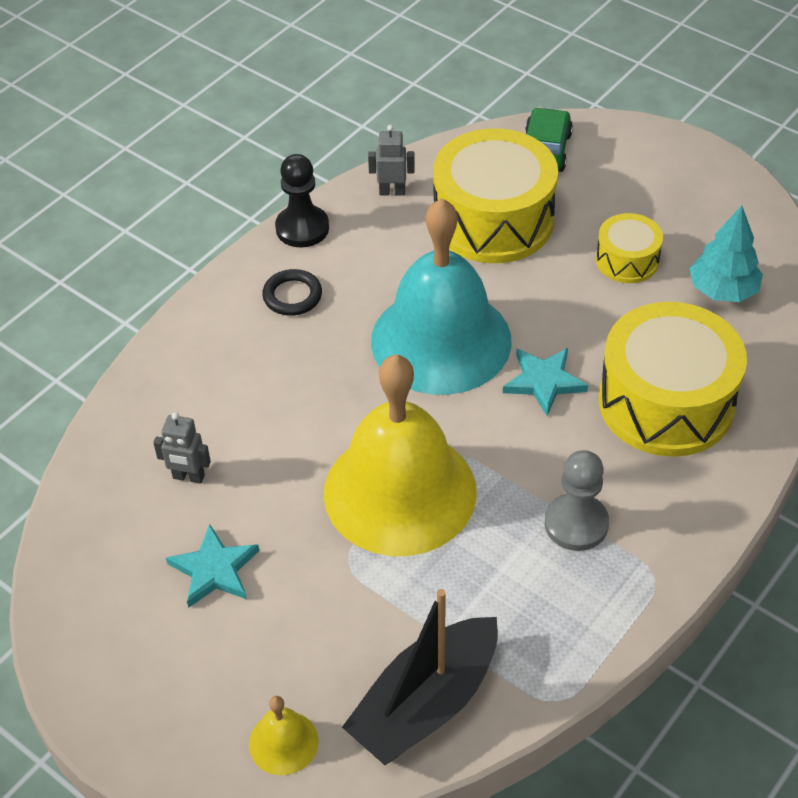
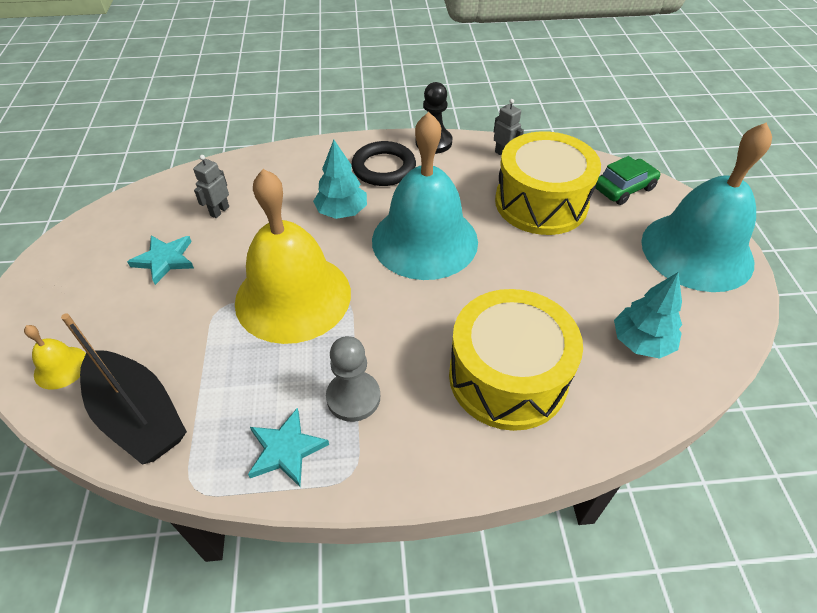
camera: 45 degrees right, 0 degrees up
(188, 477) = (219, 211): grey robot -> grey robot turned 60 degrees clockwise
(292, 296) = (384, 168): black ring -> black ring, size x1.56
(320, 375) = (342, 212): none -> turquoise tree
(425, 704) = (138, 416): black boat -> black boat turned 135 degrees counterclockwise
(544, 382) = (449, 304): turquoise star -> turquoise star (286, 450)
(627, 260) = (596, 278): yellow drum -> none
(671, 172) = (697, 251): none -> turquoise bell

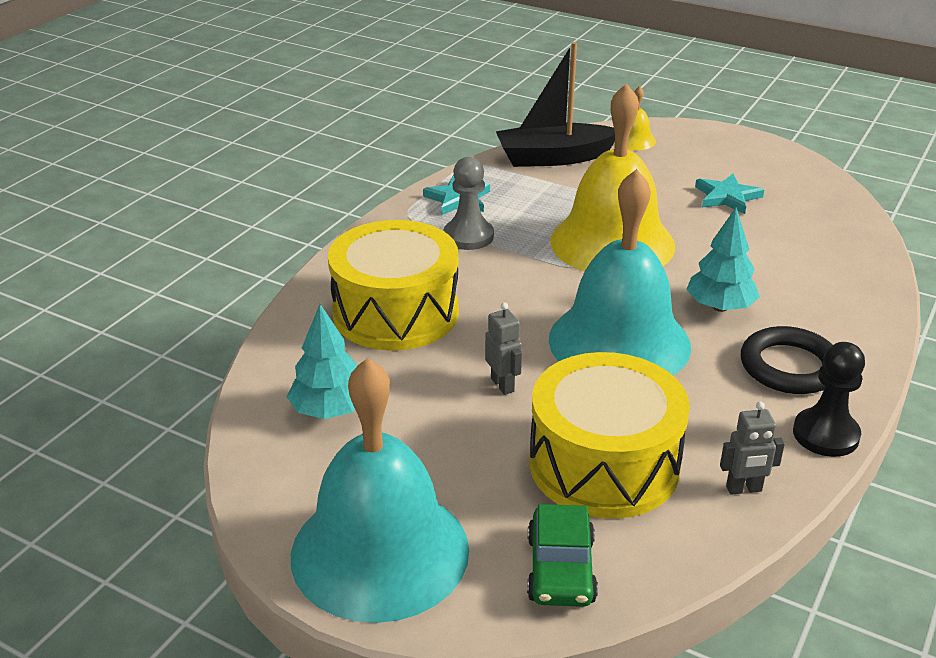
camera: 125 degrees right, 15 degrees down
(219, 211) = (784, 238): grey robot -> grey robot (503, 385)

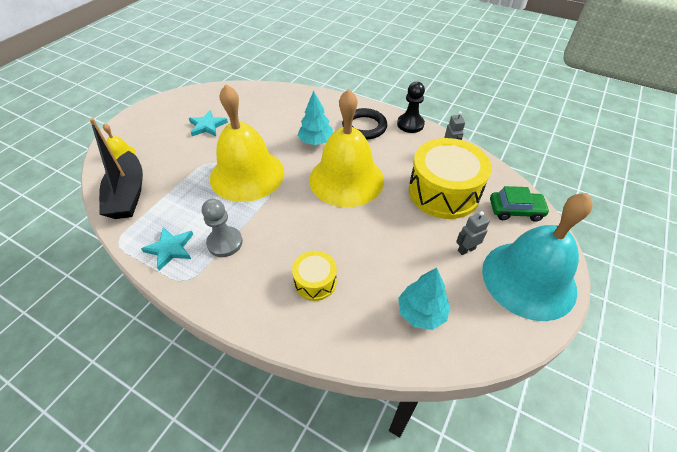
camera: 90 degrees left, 15 degrees up
(396, 312) = (315, 281): yellow drum -> yellow drum, size x0.51
(503, 385) = (387, 227): grey robot -> grey robot (466, 249)
(619, 342) = (346, 179): turquoise bell -> yellow bell

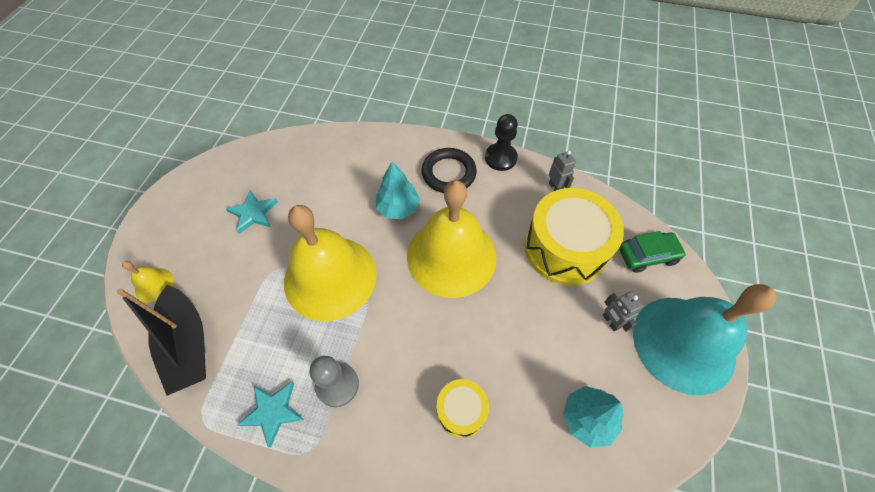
camera: 15 degrees left, 10 degrees up
(466, 249) = (610, 322): grey robot -> grey robot turned 75 degrees counterclockwise

